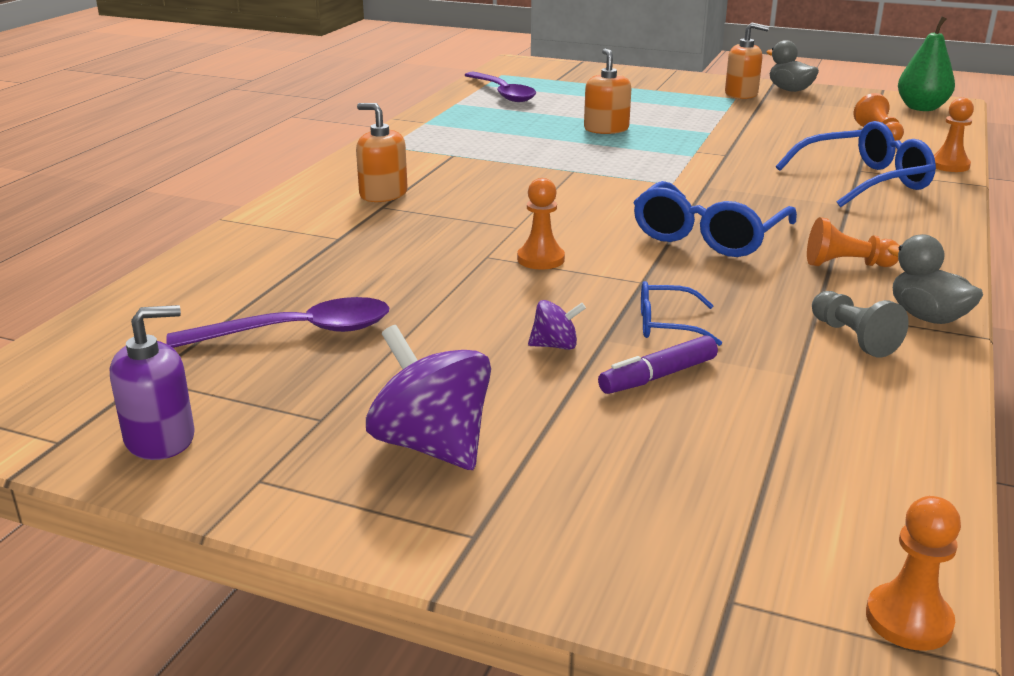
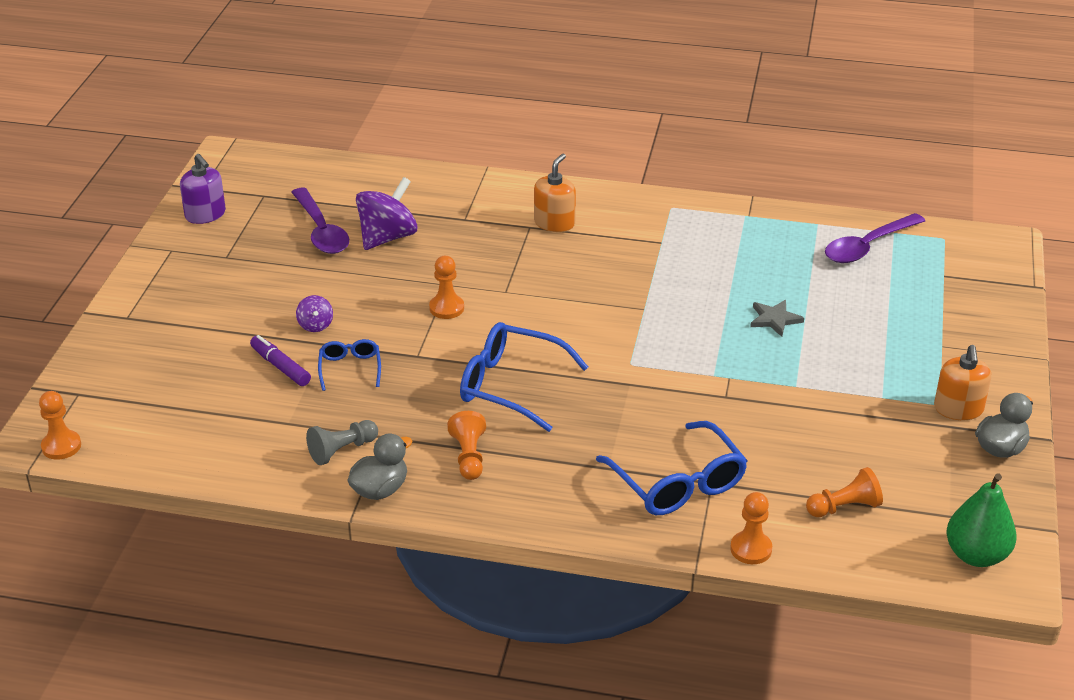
camera: 80 degrees right, 10 degrees up
(432, 445) = (202, 295): purple spinning top -> purple spinning top (387, 237)
(606, 129) = (774, 319): orange soap dispenser -> grey star

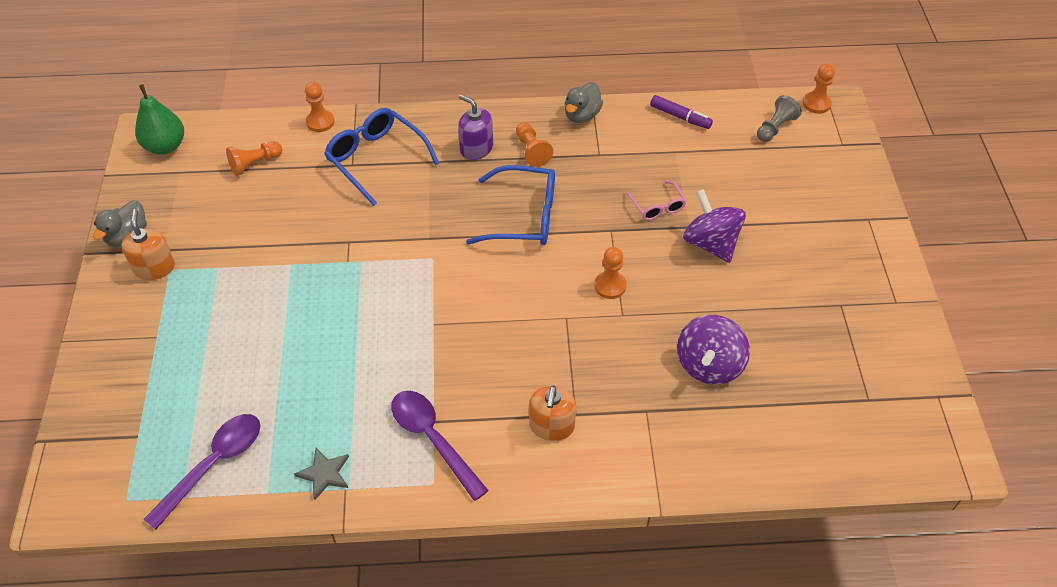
camera: 165 degrees right, 15 degrees up
(205, 214) = (903, 356): purple soap dispenser -> purple soap dispenser (476, 148)
(280, 367) = (712, 197): purple marker -> purple marker (680, 117)
(315, 325) = (710, 243): purple spinning top -> purple spinning top, size x2.02
(321, 231) = (777, 359): purple spoon -> purple spoon (433, 439)
(342, 450) = (623, 138): grey pawn -> grey pawn (775, 128)
(350, 368) = (657, 207): blue glasses -> pink glasses
(774, 319) = (311, 336): grey star -> grey star (324, 474)

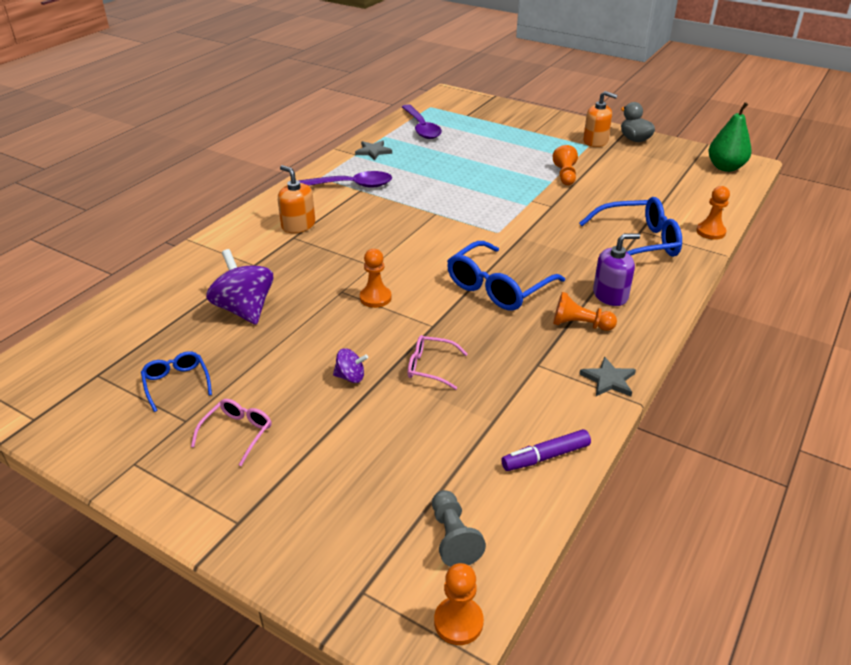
camera: 125 degrees right, 15 degrees down
(255, 164) = (676, 193): orange pawn -> orange pawn (565, 175)
(582, 115) = (608, 380): grey duck -> grey star
(710, 243) = (350, 377): purple spinning top -> purple spinning top, size x0.49
(818, 268) = (237, 433): none -> pink glasses
(821, 339) = (176, 383): none -> blue glasses

